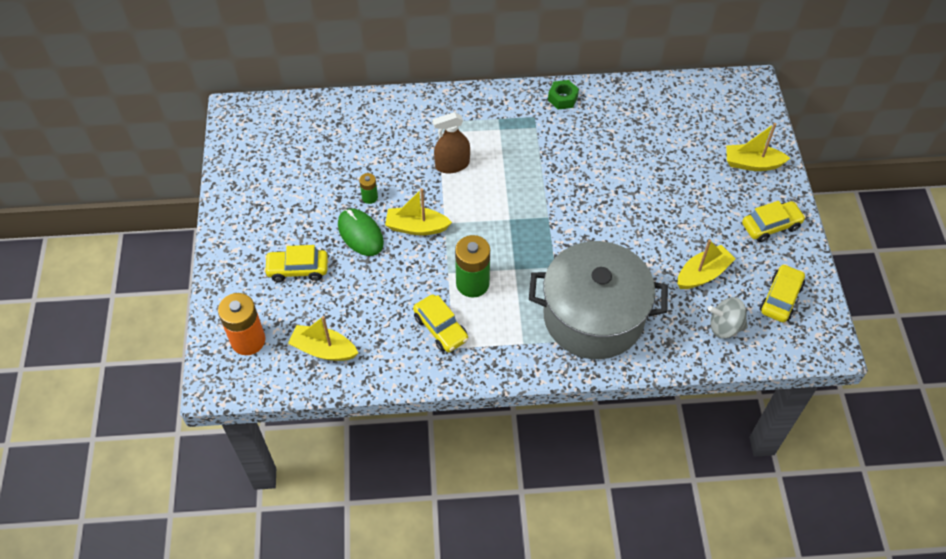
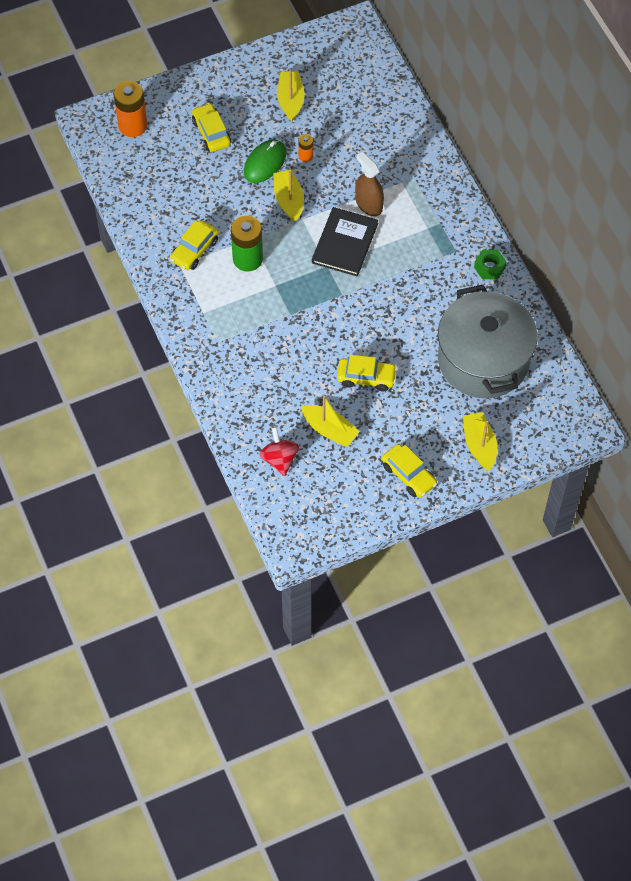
camera: 70 degrees right, 5 degrees up
(324, 349) = (144, 178): yellow boat -> yellow boat (290, 100)
(370, 197) = (306, 156): green battery -> orange battery
(489, 197) = (344, 243): none -> black book
(593, 317) = (250, 356): grey pot -> grey pot (483, 360)
(725, 327) = (279, 459): grey spinning top -> red spinning top
(780, 298) = (328, 497): yellow car -> yellow car (366, 377)

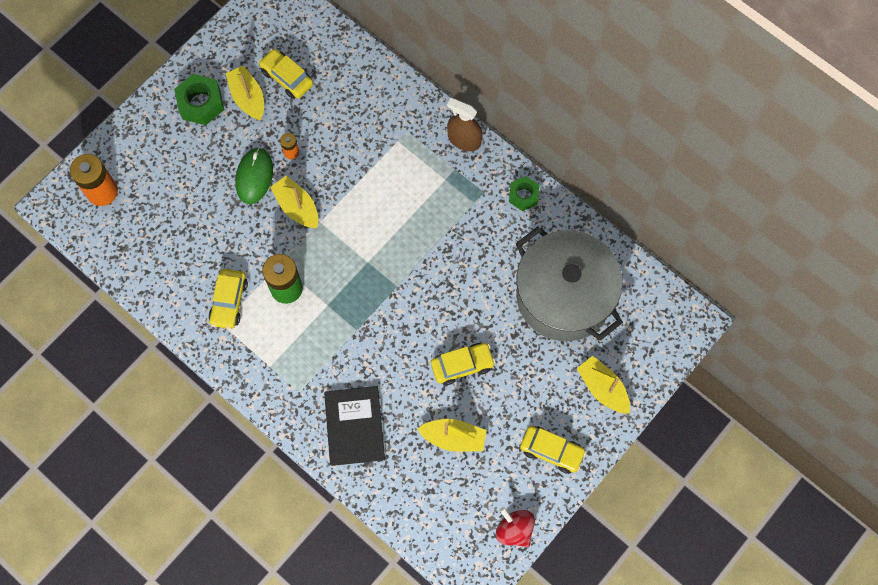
camera: 25 degrees left, 10 degrees up
(211, 133) = (185, 166): yellow car -> yellow car (287, 78)
(249, 90) = (201, 103): none -> green nut
(279, 459) = (420, 491): red spinning top -> red spinning top (514, 529)
(344, 243) = (373, 230): black book -> black book (354, 426)
(369, 204) = (377, 178): brown spray bottle -> brown spray bottle (464, 140)

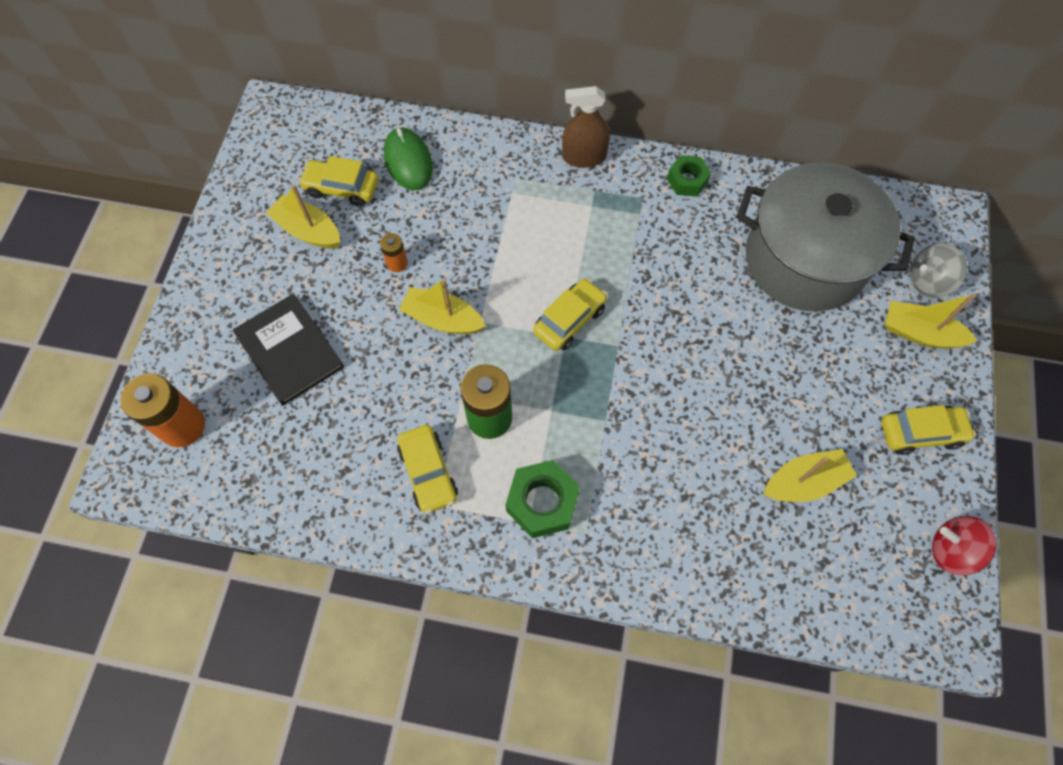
camera: 30 degrees left, 5 degrees down
(201, 103) = (254, 264): green nut -> green nut (542, 502)
(254, 176) = (369, 311): green mouse -> green mouse (408, 161)
(354, 426) = (680, 537): black book -> black book (289, 351)
(462, 365) = (753, 393): yellow car -> yellow car (569, 320)
(637, 357) = (928, 281): none -> grey spinning top

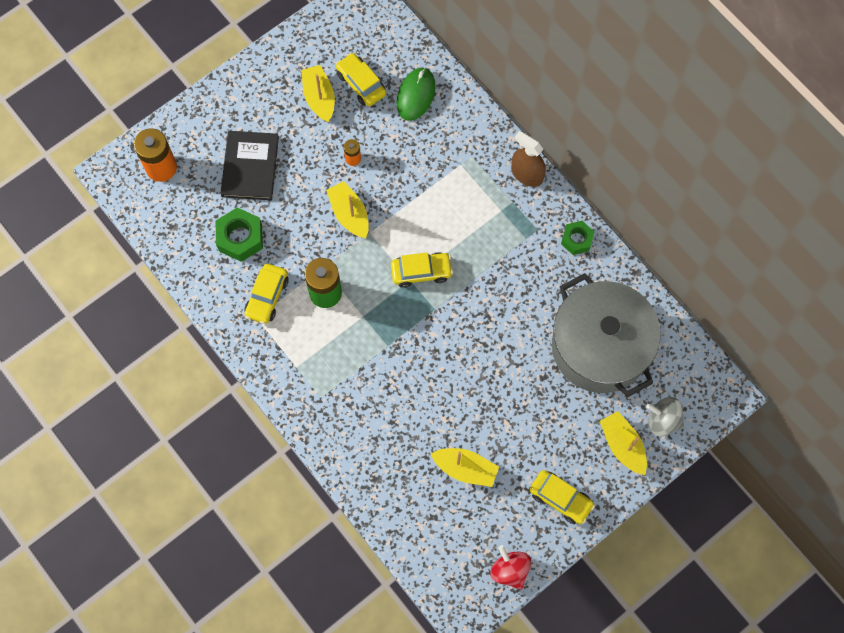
camera: 40 degrees right, 5 degrees up
(542, 502) = (313, 362): green nut -> green nut (240, 238)

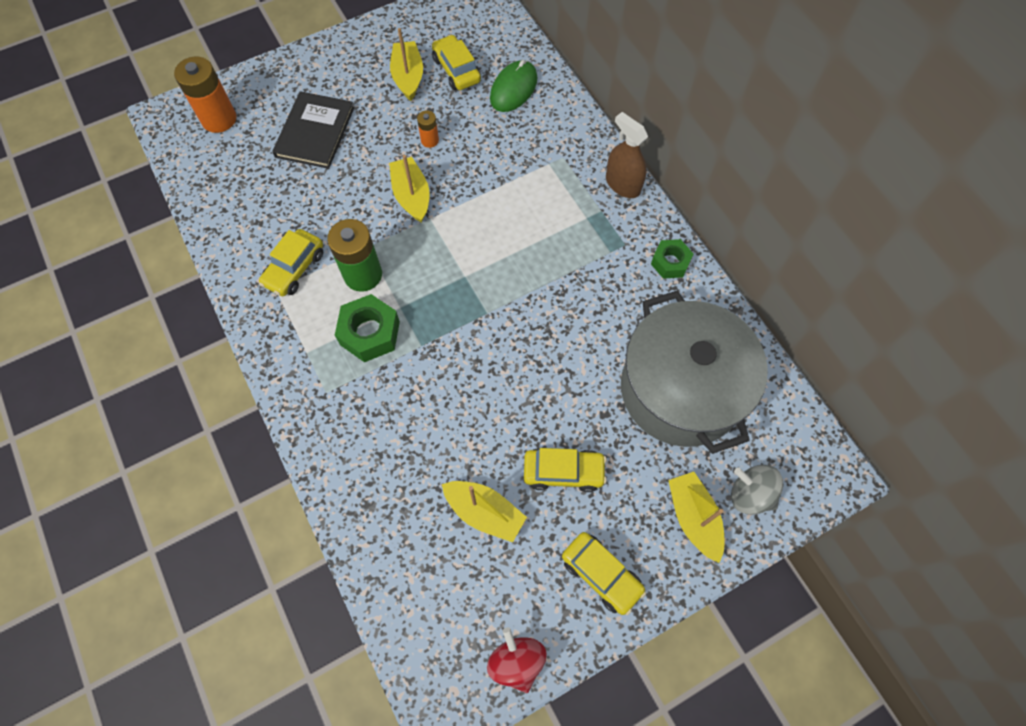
camera: 10 degrees right, 5 degrees down
(240, 238) = (283, 202): green nut -> green nut (370, 333)
(421, 272) = (480, 269): yellow car -> yellow car (563, 472)

